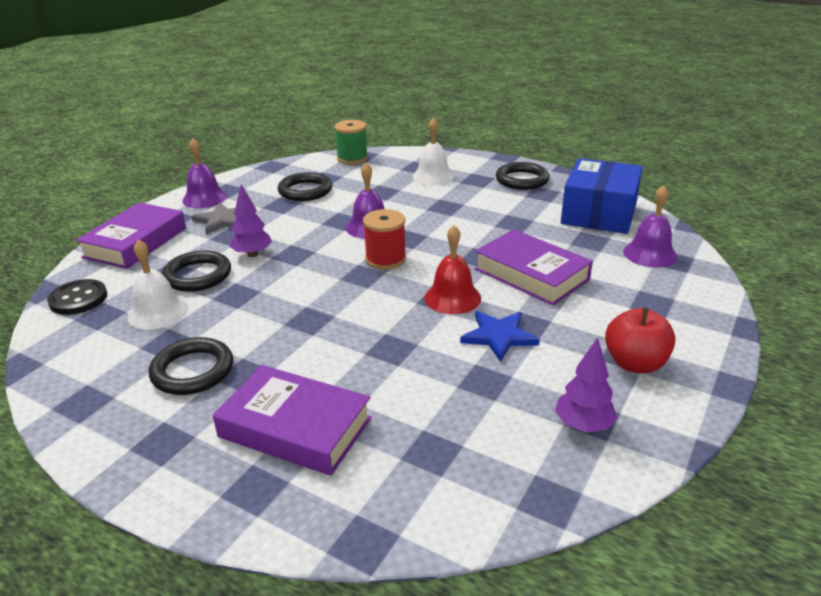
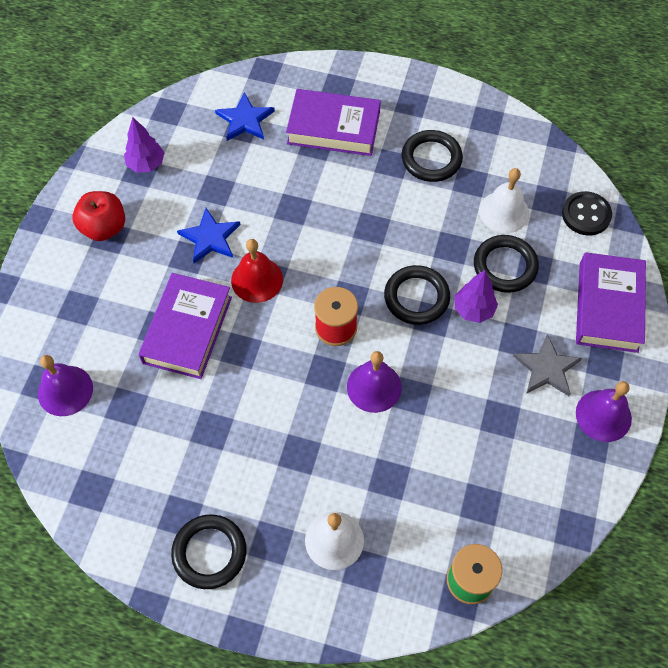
camera: 165 degrees right, 30 degrees up
(305, 191) = (489, 460): black ring -> black ring (416, 297)
(423, 462) = (245, 120): none -> blue star
(531, 274) = (187, 330): purple book -> purple book turned 75 degrees clockwise
(599, 213) = (111, 473): blue box -> none

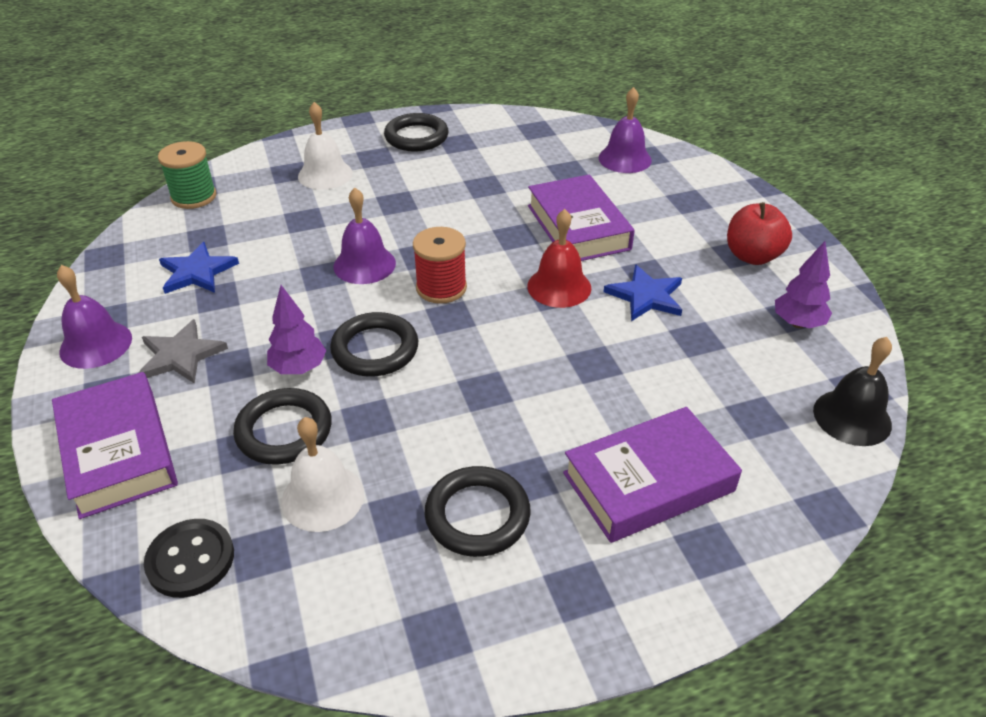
camera: 145 degrees right, 20 degrees down
(195, 100) = (852, 417): none -> black bell
(245, 120) = (765, 428): blue star -> blue star (197, 272)

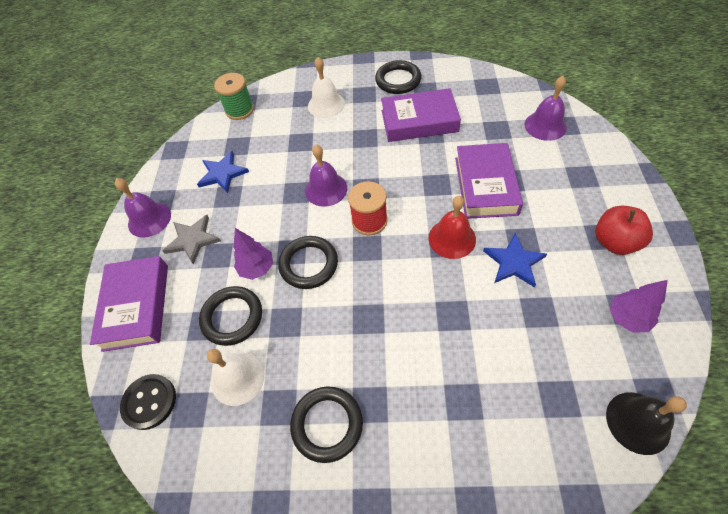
camera: 25 degrees right, 15 degrees up
(648, 482) = (454, 434): purple book -> purple book (419, 121)

